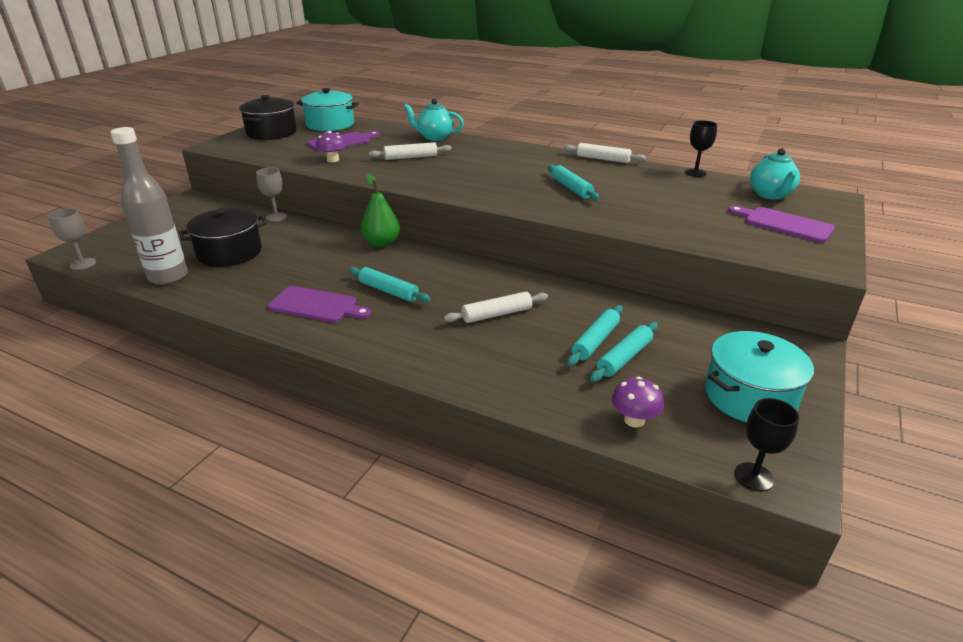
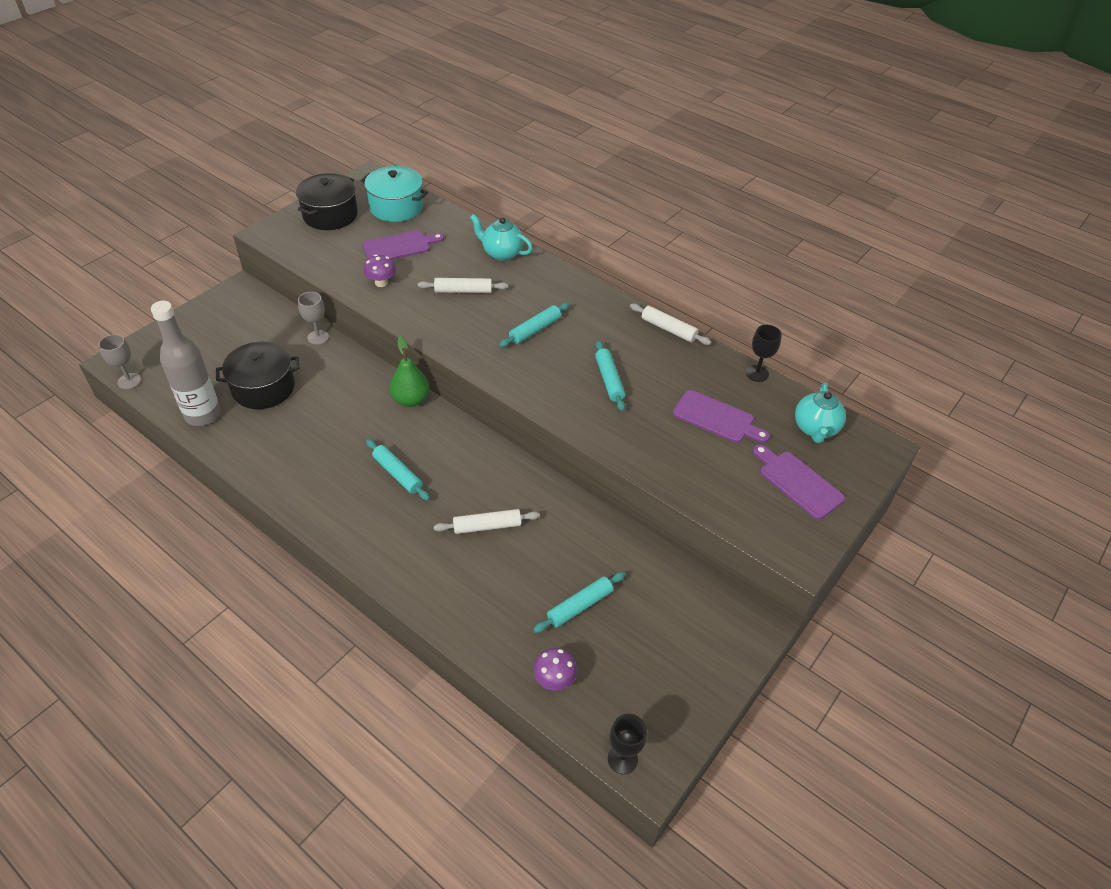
camera: 10 degrees right, 15 degrees up
(317, 305) = (328, 482): purple cutting board -> purple cutting board (716, 418)
(595, 341) = (563, 580): turquoise rolling pin -> turquoise rolling pin (535, 330)
(750, 396) = (668, 675): turquoise pot -> none

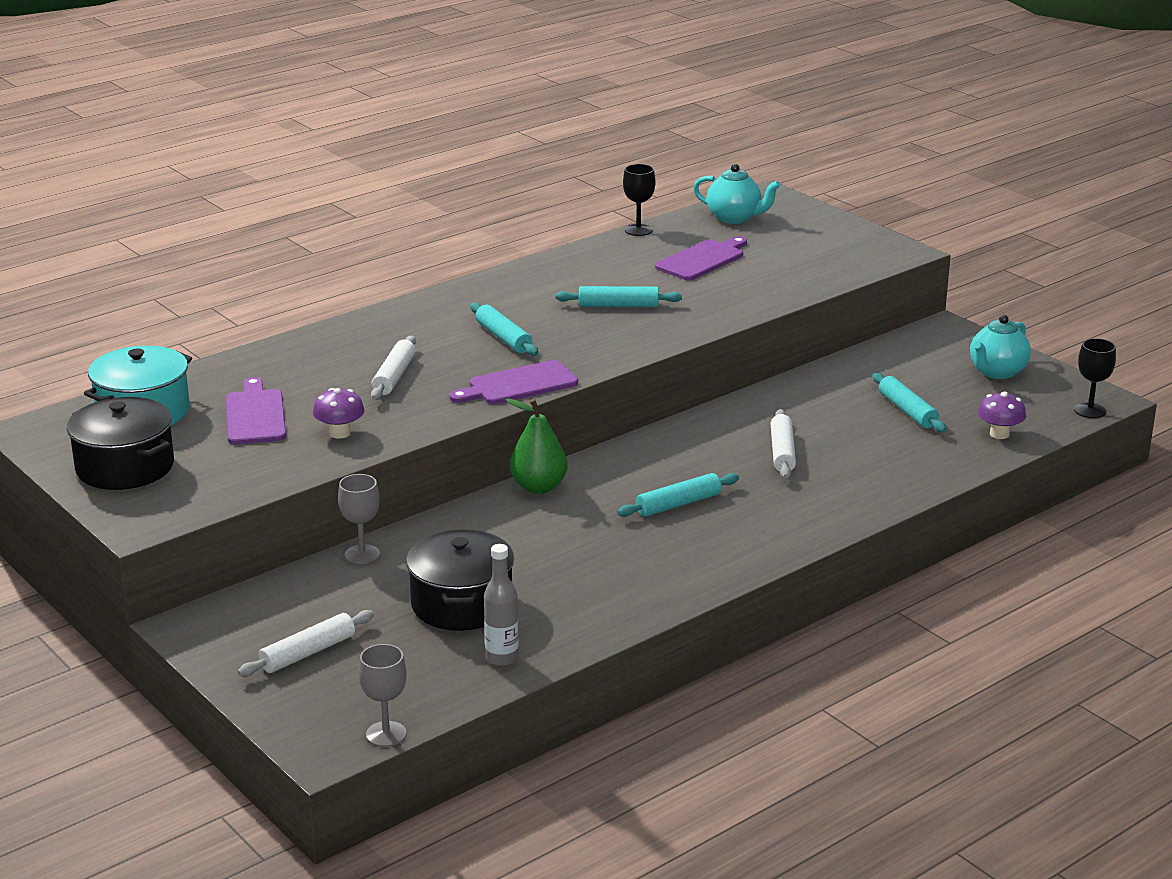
camera: 75 degrees left, 20 degrees down
(203, 415) = (502, 658): grey bottle -> grey bottle, size x0.56
(501, 253) = (321, 344): turquoise teapot -> turquoise teapot (997, 372)
(668, 329) = (540, 263): white rolling pin -> white rolling pin (308, 653)
(798, 482) = (807, 237): purple cutting board -> purple cutting board (518, 385)

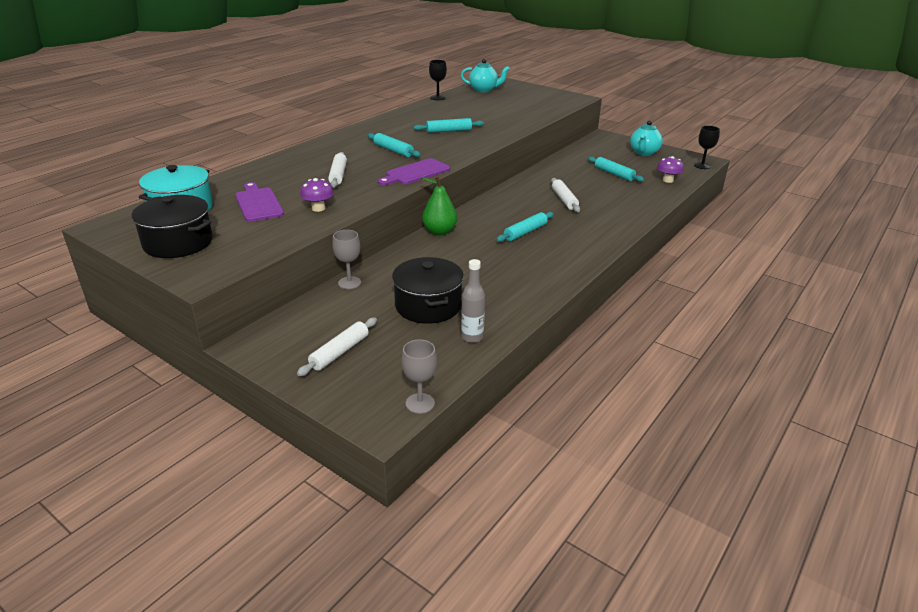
camera: 15 degrees left, 5 degrees up
(702, 259) = (480, 108): purple cutting board -> none

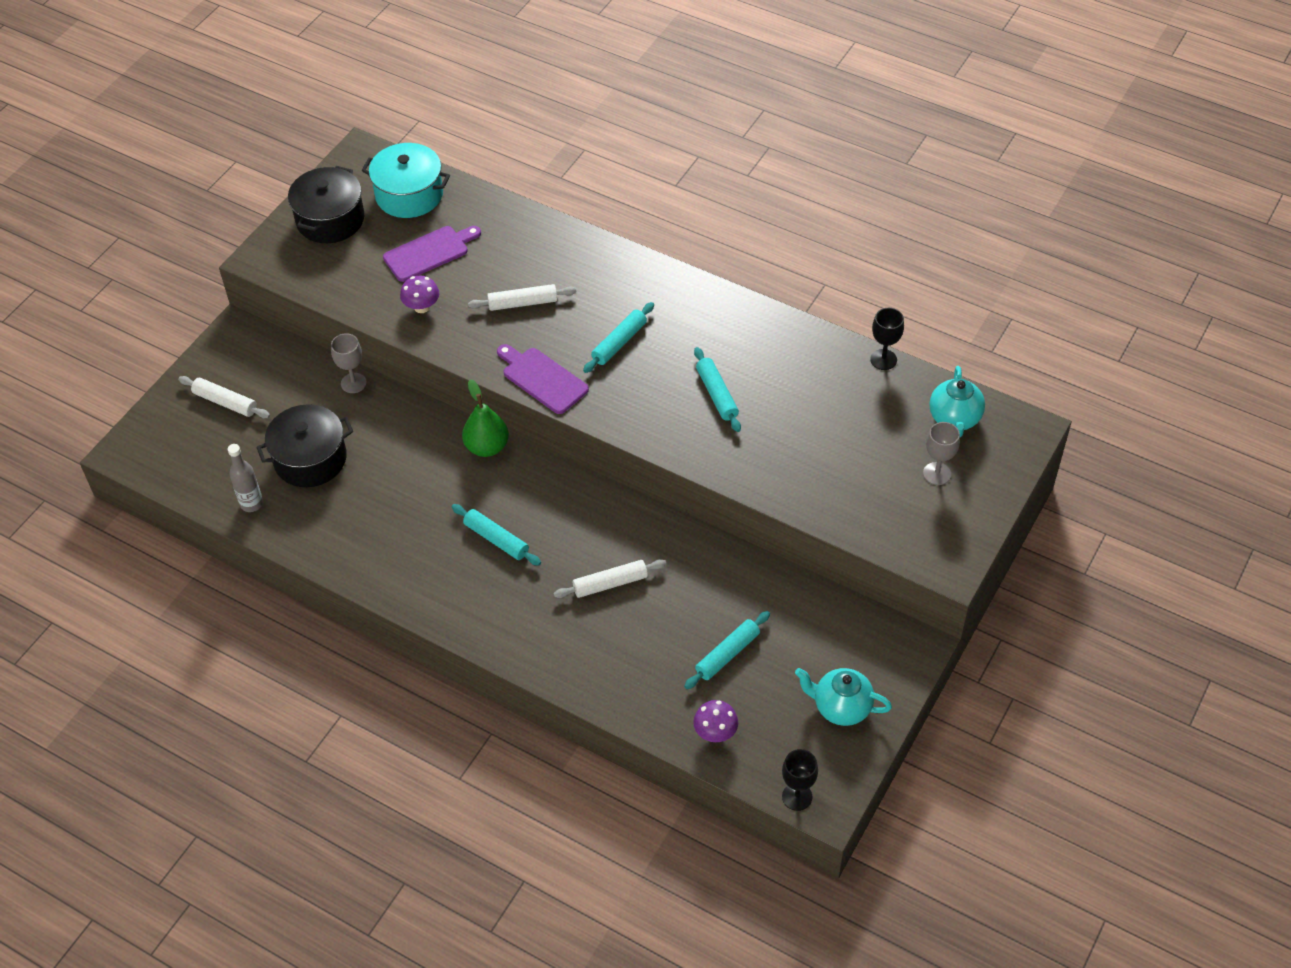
camera: 85 degrees right, 20 degrees up
(420, 403) = (149, 475): grey goblet -> grey goblet (937, 473)

